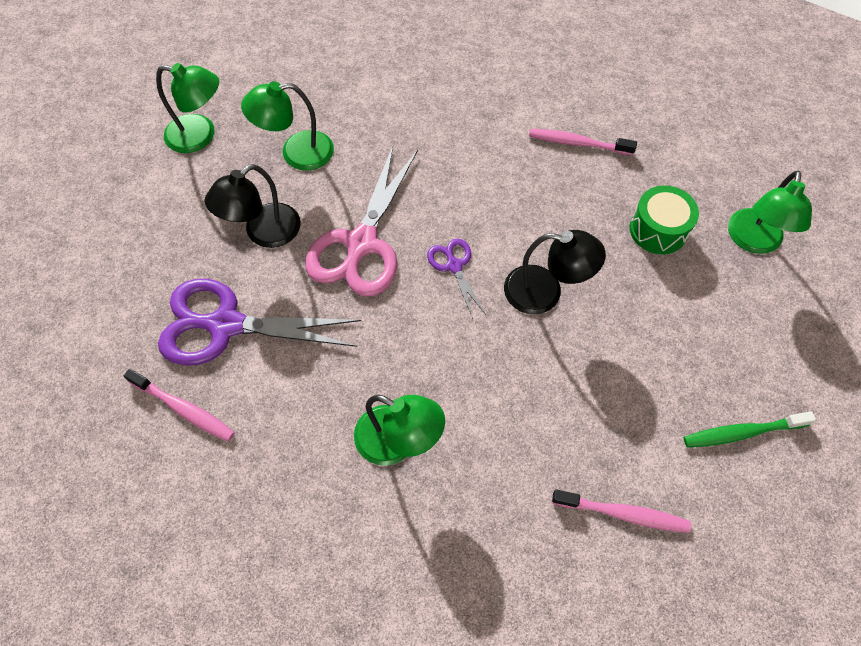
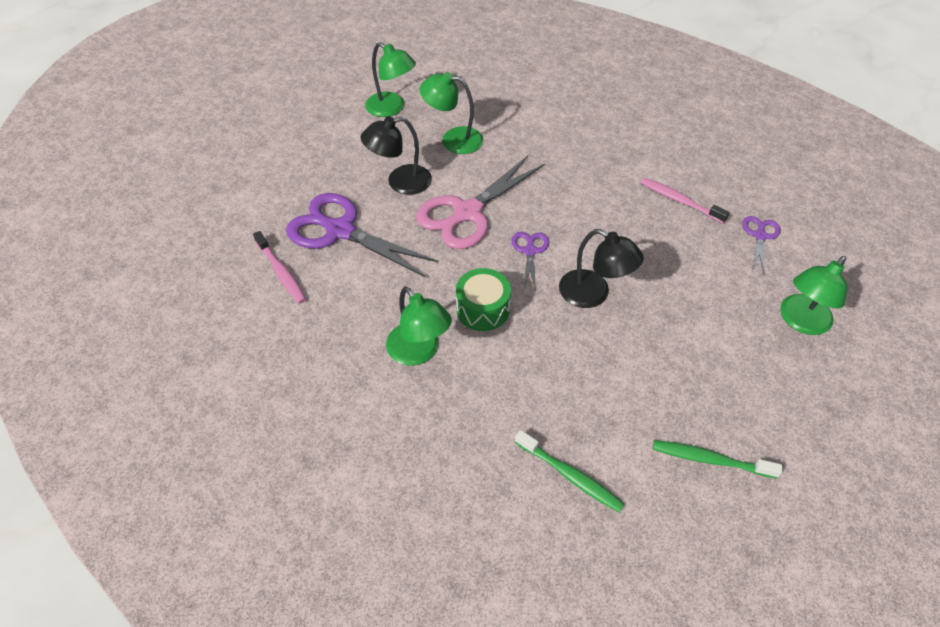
camera: 25 degrees right, 10 degrees down
(622, 513) = (569, 475): pink toothbrush -> green toothbrush
(658, 230) = (716, 284): green drum -> green drum (483, 309)
(673, 156) = (760, 236): none -> purple scissors

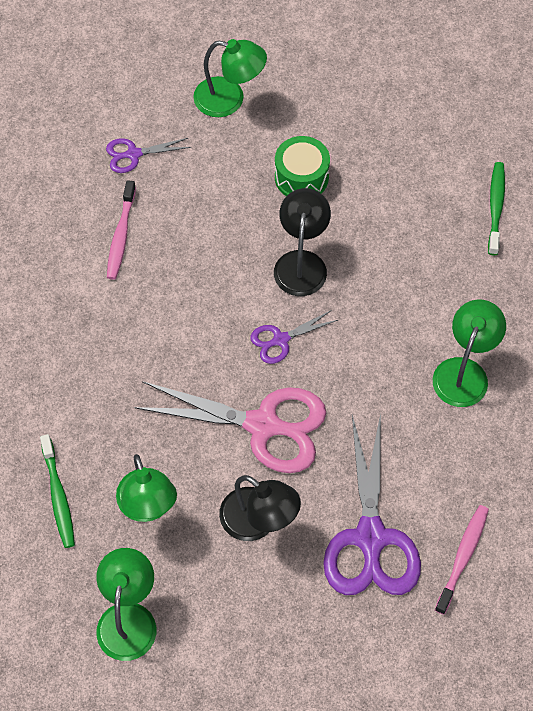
camera: 120 degrees left, 10 degrees up
(483, 309) = (381, 345): green drum -> green drum (301, 177)
(710, 460) = (415, 124): green toothbrush -> green toothbrush (58, 496)

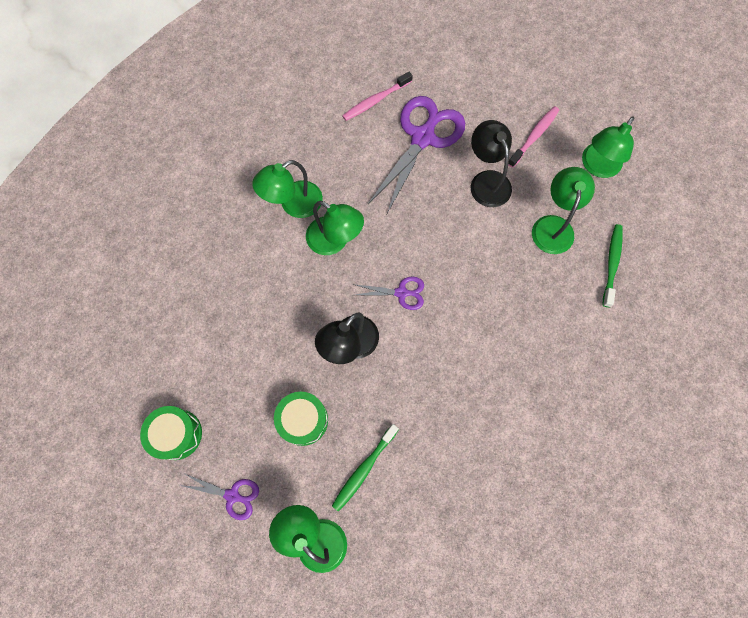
camera: 150 degrees left, 10 degrees up
(121, 235) = (475, 448): pink toothbrush -> pink toothbrush (534, 136)
(133, 154) = (426, 525): purple scissors -> purple scissors (232, 495)
(262, 425) = (449, 239): pink scissors -> none
(389, 356) = (335, 241): none -> green lamp
(409, 110) = (177, 434): none -> green drum
(495, 207) = (180, 310): green toothbrush -> green toothbrush (364, 468)

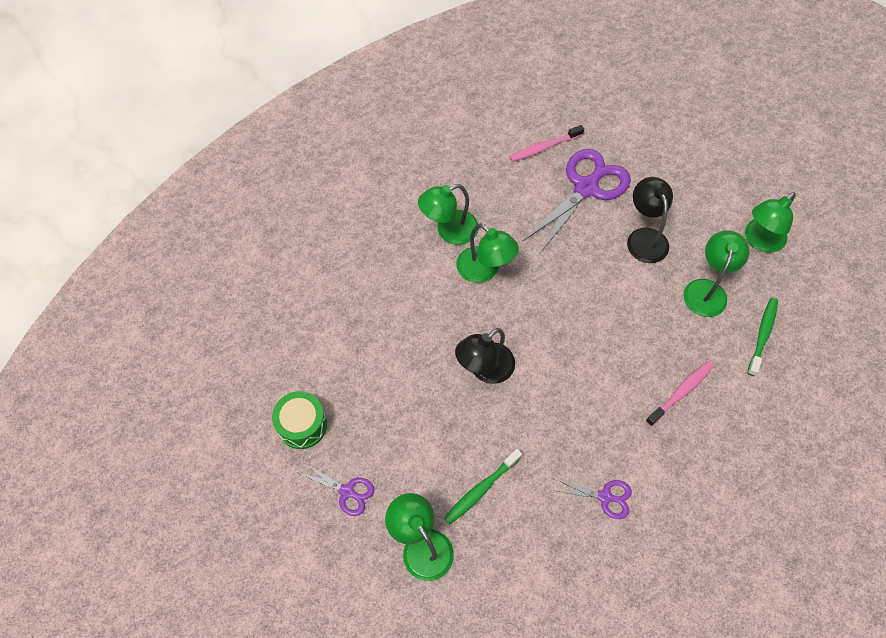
camera: 10 degrees right, 10 degrees down
(303, 420) = (427, 433): green drum -> none
(401, 293) = (543, 329): purple scissors -> purple scissors (605, 497)
(534, 136) = (698, 203): pink toothbrush -> pink toothbrush (680, 393)

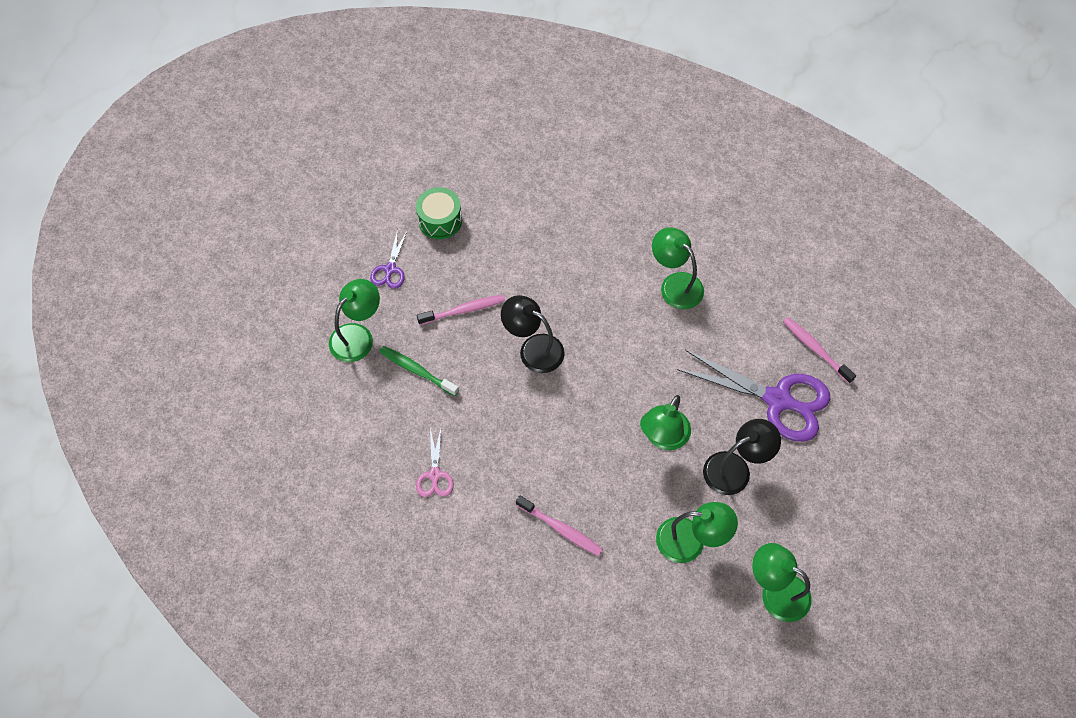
camera: 75 degrees right, 0 degrees up
(421, 426) = (463, 310): none -> pink toothbrush
(484, 271) = (640, 325): green lamp -> green lamp (663, 438)
(605, 497) = (435, 475): purple scissors -> pink scissors
(762, 335) = (653, 605): green toothbrush -> none

